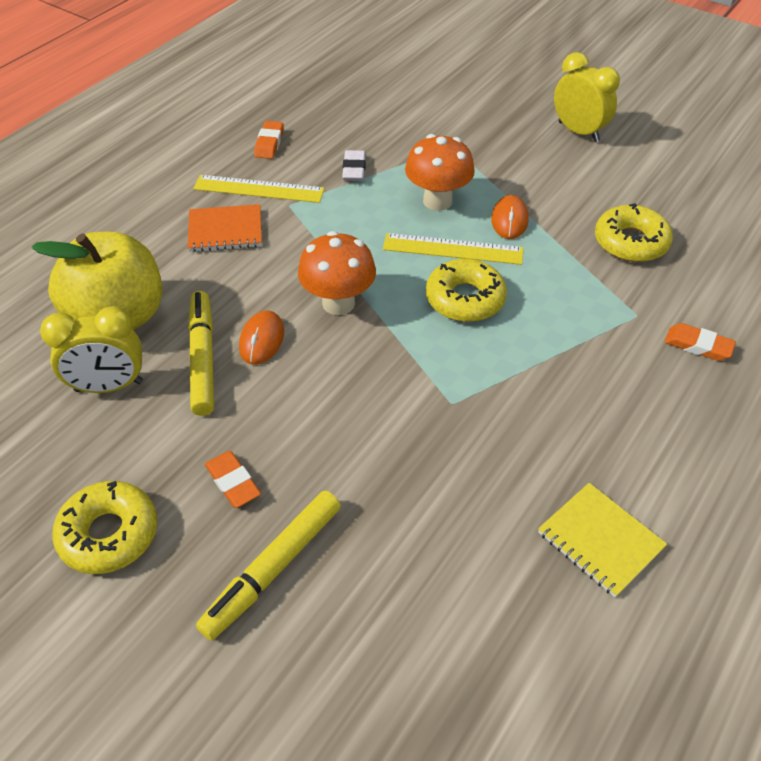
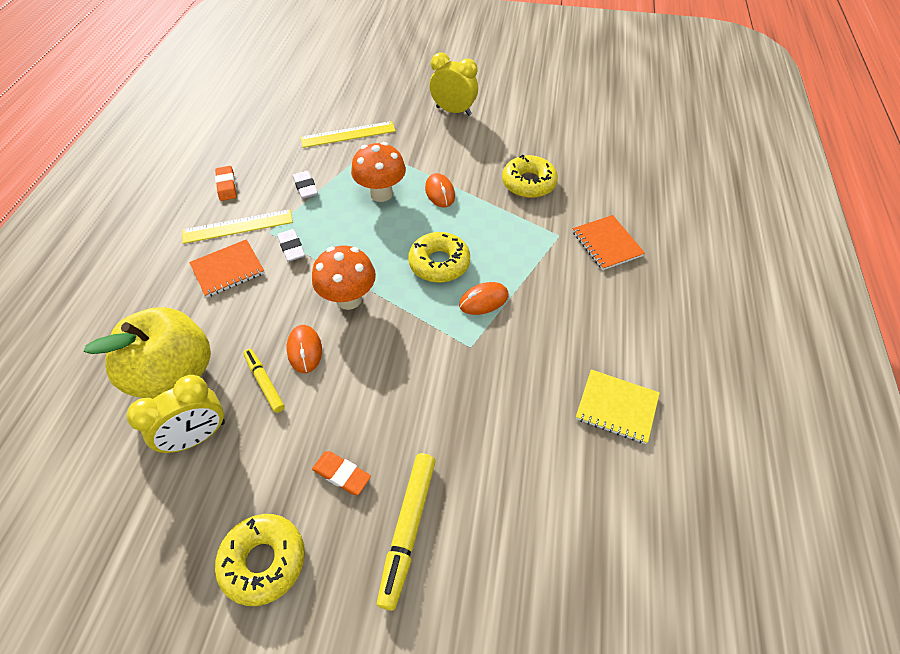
camera: 25 degrees left, 5 degrees up
(202, 358) = (264, 383): yellow marker -> yellow marker, size x0.62
(304, 229) = (291, 248): none -> white eraser
(453, 249) = (411, 227): yellow ruler -> yellow ruler (348, 134)
(496, 358) = (483, 300): none -> orange mouse
(698, 345) = (607, 244): orange eraser -> orange notebook

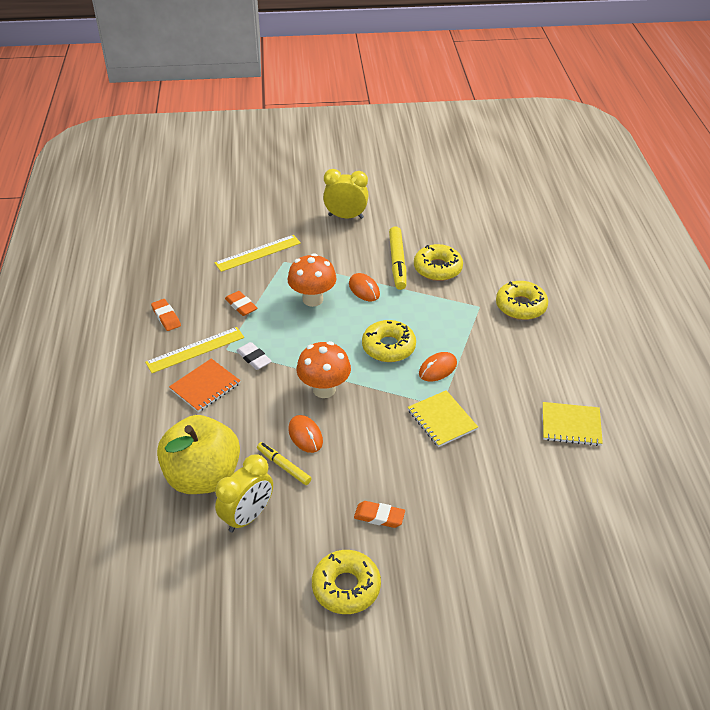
camera: 15 degrees left, 10 degrees down
(305, 187) = (241, 306): white eraser -> orange eraser
(408, 530) = (447, 541): yellow marker -> yellow marker (397, 262)
(464, 365) = (442, 420): none -> yellow notebook
(607, 244) = (520, 306): orange notebook -> yellow donut

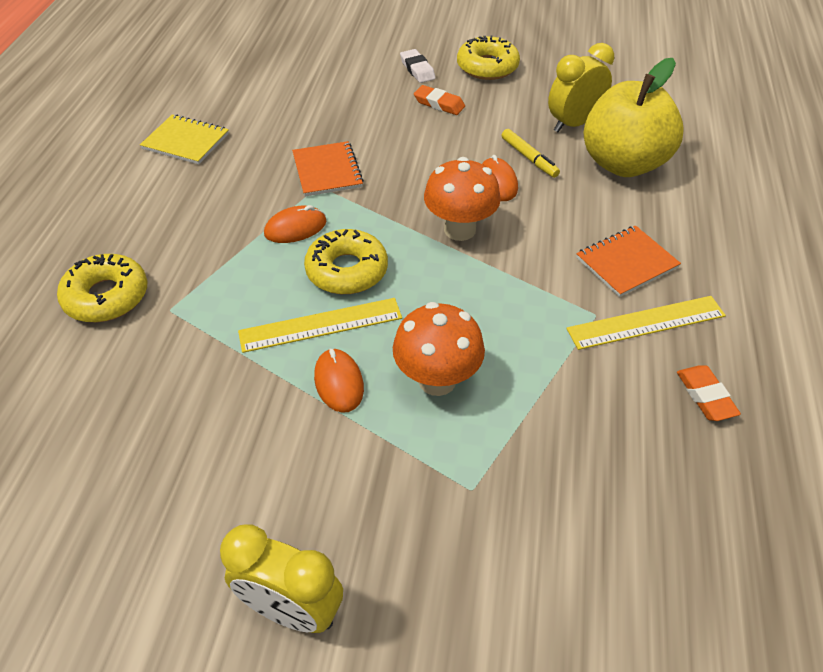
camera: 165 degrees left, 5 degrees up
(241, 306) = (568, 393): orange eraser -> none
(254, 358) = (553, 291): white eraser -> white eraser (417, 69)
(258, 253) = (524, 527): yellow ruler -> yellow ruler (320, 325)
(397, 262) = (248, 433): yellow marker -> none
(437, 268) = (183, 401): yellow donut -> none
(442, 420) = (327, 171): yellow notebook -> orange notebook

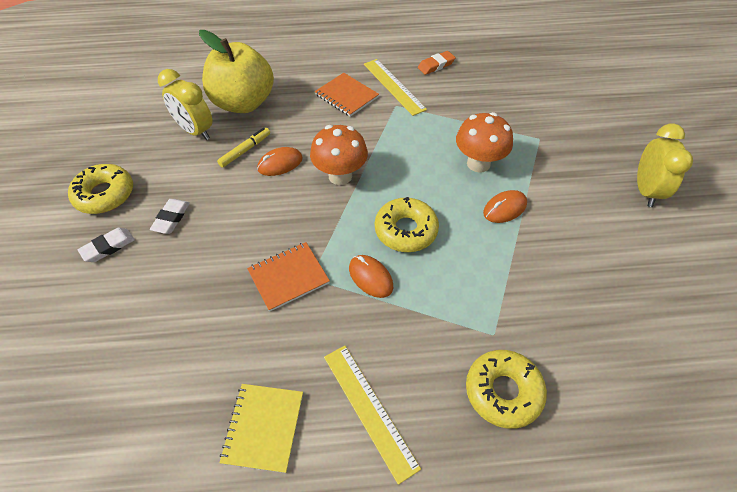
camera: 105 degrees left, 5 degrees up
(320, 325) = (463, 231): yellow ruler -> yellow ruler (369, 410)
(439, 104) = (171, 218): orange eraser -> white eraser

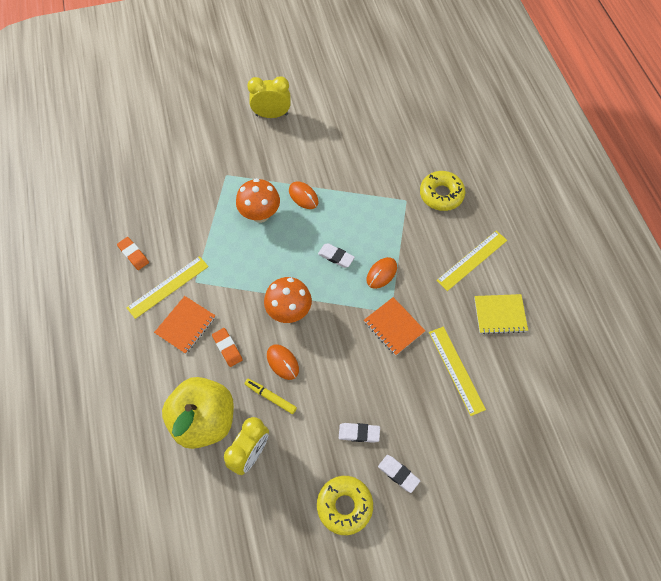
camera: 100 degrees left, 10 degrees up
(202, 340) = (456, 370): none -> yellow ruler
(311, 123) = (227, 348): none -> orange eraser
(406, 230) = (336, 257): yellow donut -> white eraser

